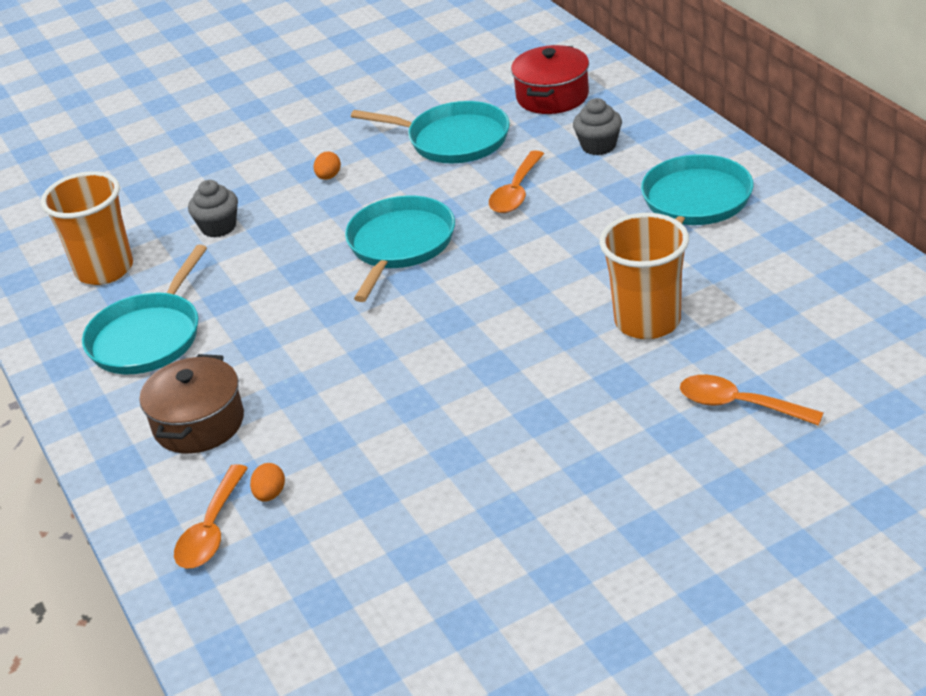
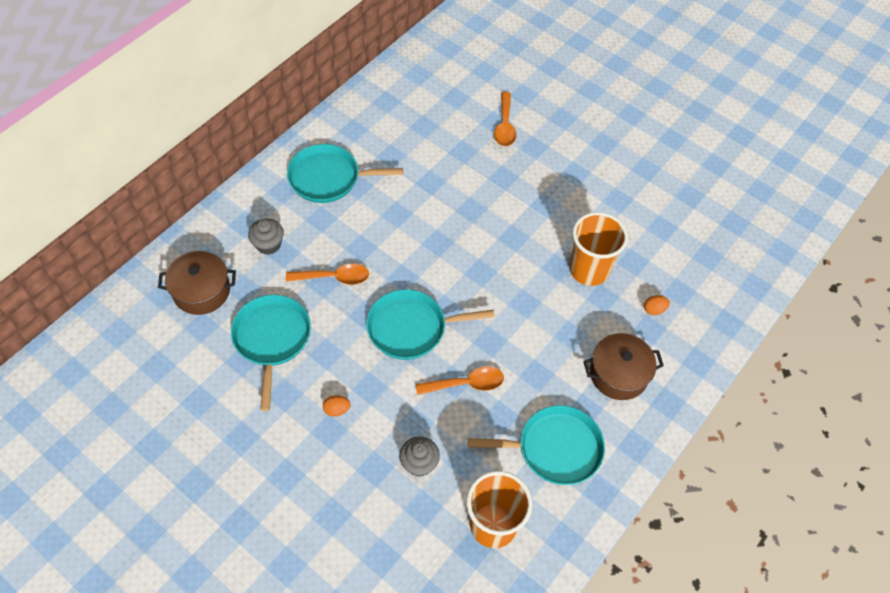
camera: 120 degrees left, 20 degrees up
(211, 529) = (691, 327): orange spoon -> orange spoon (466, 384)
(552, 96) = (201, 291): red pot -> brown pot
(647, 321) = (451, 176): orange cup -> orange cup (589, 270)

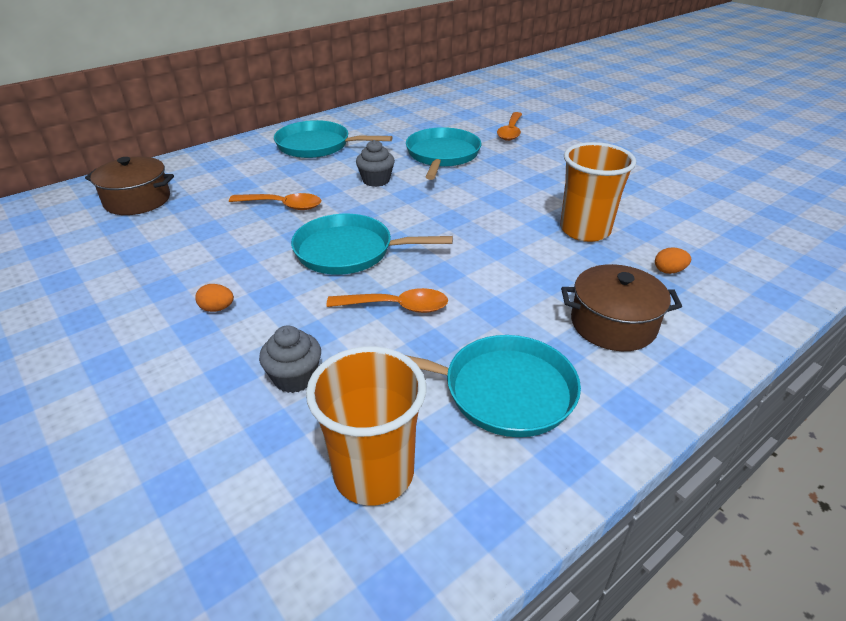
camera: 15 degrees right, 20 degrees down
(268, 244) = (229, 178): grey cupcake -> grey cupcake (376, 180)
(272, 339) = (183, 241): turquoise pan -> turquoise pan (442, 155)

